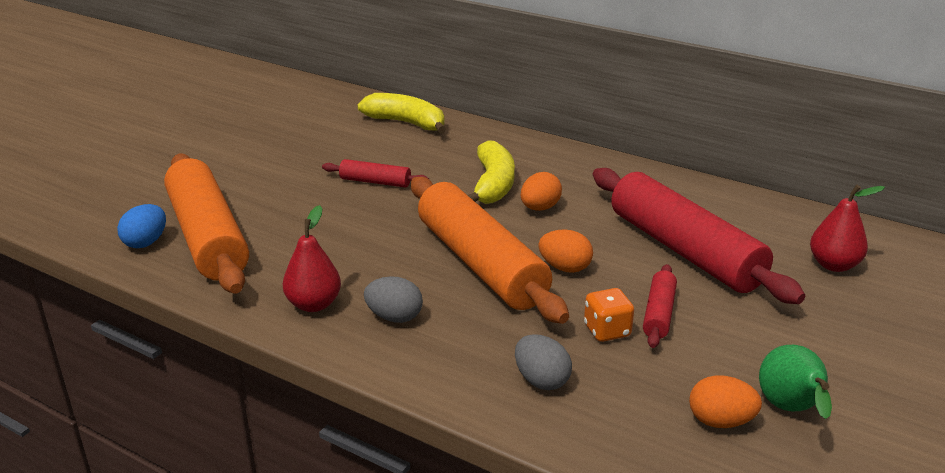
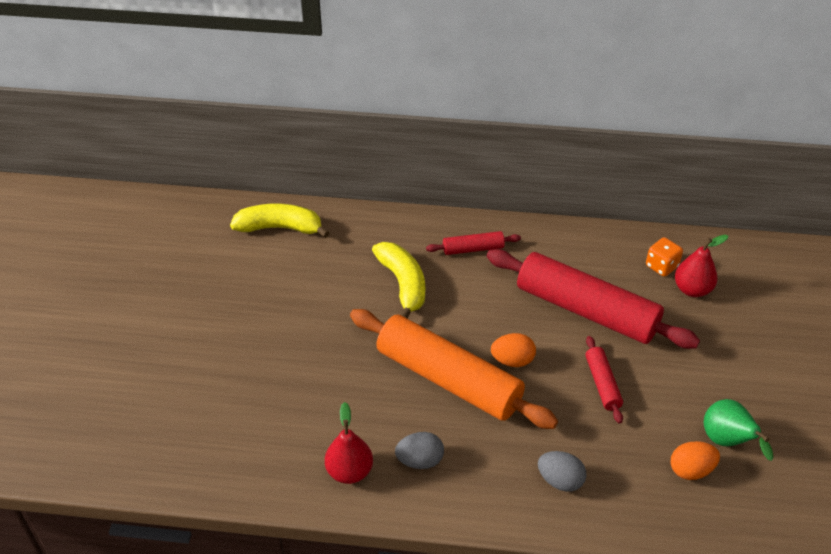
camera: 25 degrees left, 15 degrees up
(146, 242) = (157, 457): blue egg -> none
(208, 237) = (207, 430): orange rolling pin -> none
(375, 182) = (303, 313): red rolling pin -> red rolling pin (473, 249)
(540, 208) = (456, 300): orange egg -> none
(607, 331) = (577, 415): orange dice -> orange dice (661, 266)

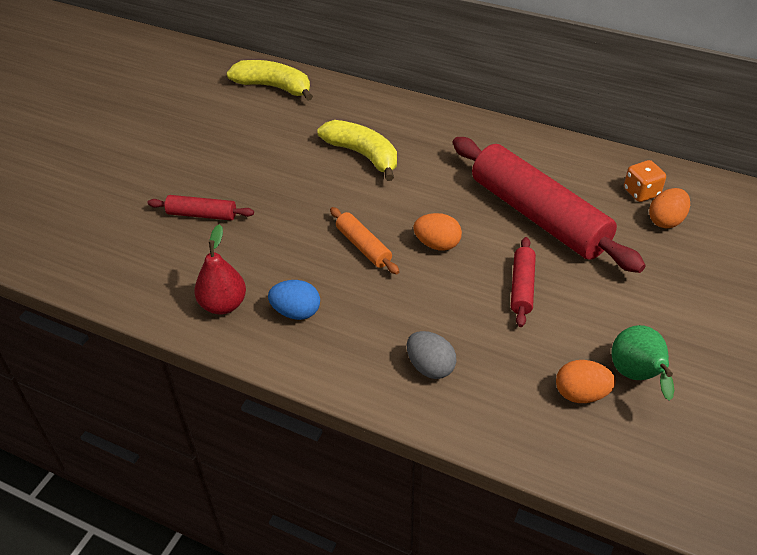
camera: 20 degrees right, 0 degrees up
(403, 284) = (363, 155): yellow banana -> yellow banana turned 45 degrees counterclockwise
(420, 461) = (296, 312): grey egg -> blue egg
(448, 379) = (363, 246): orange rolling pin -> orange rolling pin, size x0.45
(473, 249) = (448, 138): red rolling pin -> red rolling pin (202, 214)
(692, 289) = (666, 221): red pear -> orange egg

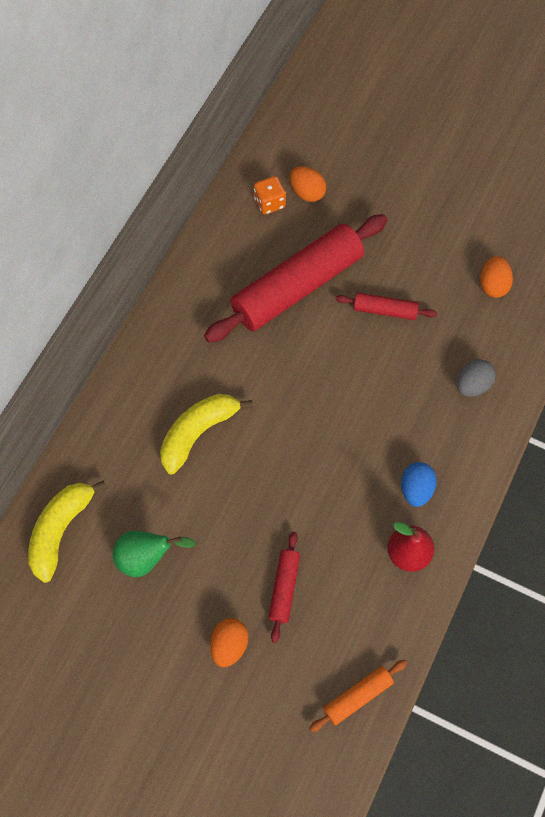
camera: 90 degrees left, 20 degrees up
(363, 246) = (334, 434): orange rolling pin -> orange rolling pin (357, 697)
(437, 244) = (332, 371): orange egg -> orange egg (229, 645)
(637, 377) = (475, 246): green pear -> green pear (146, 558)

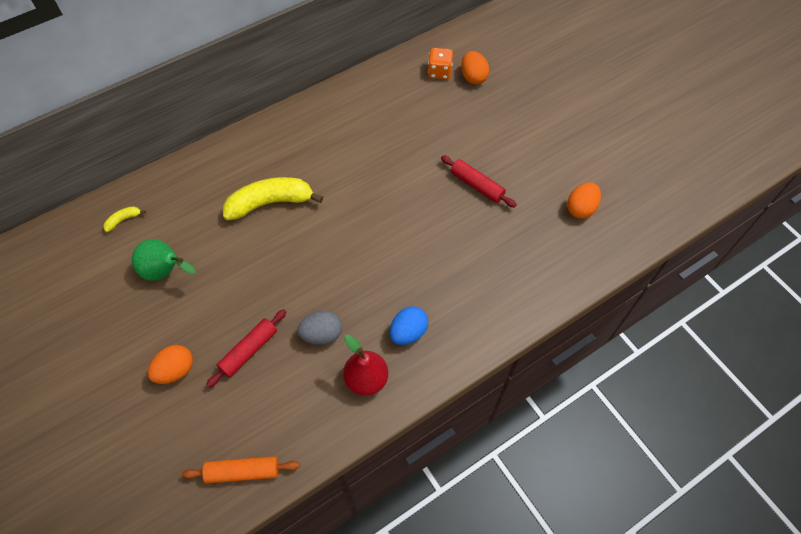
camera: 30 degrees right, 5 degrees down
(60, 531) = (123, 220): yellow banana -> yellow banana, size x0.43
(297, 287) = (419, 137): red rolling pin -> none
(472, 385) = (511, 276): grey egg -> grey egg (322, 334)

